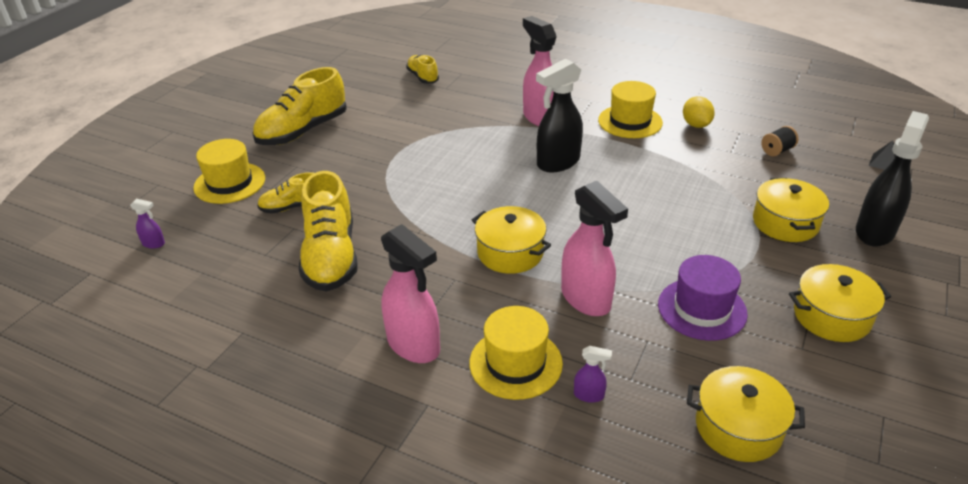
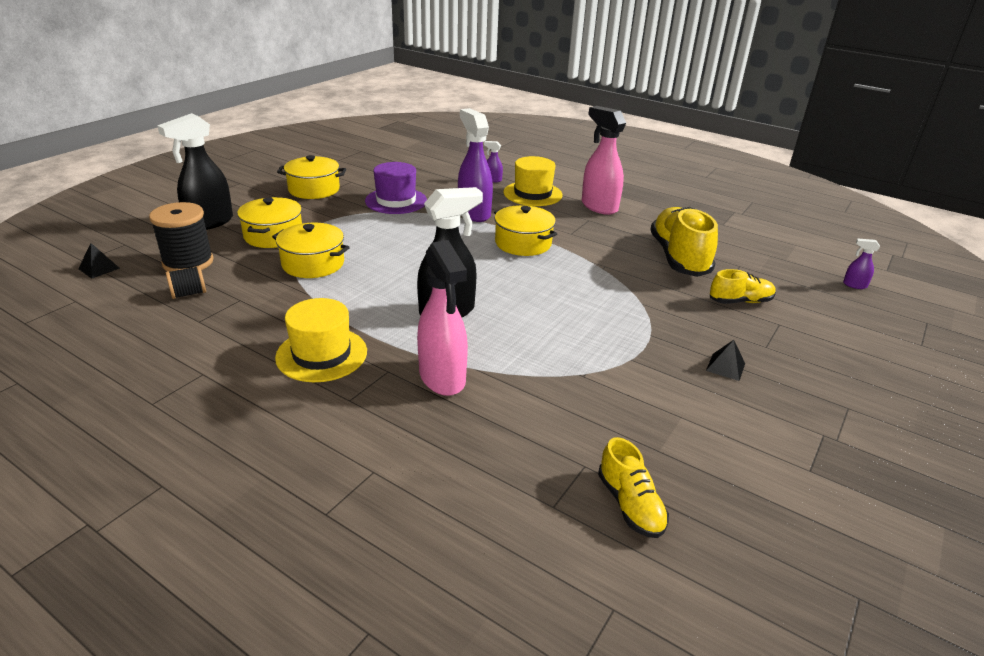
camera: 175 degrees left, 5 degrees down
(229, 183) = (833, 335): yellow hat -> none
(303, 131) = (792, 401): yellow shoe -> none
(338, 147) = (725, 367): none -> black pyramid
(586, 299) = (474, 213): pink spray bottle -> purple spray bottle
(696, 125) = (241, 337): yellow lemon -> none
(738, 427) = (418, 164): yellow pot -> yellow pot (313, 264)
(821, 179) = (188, 262): none -> black spool

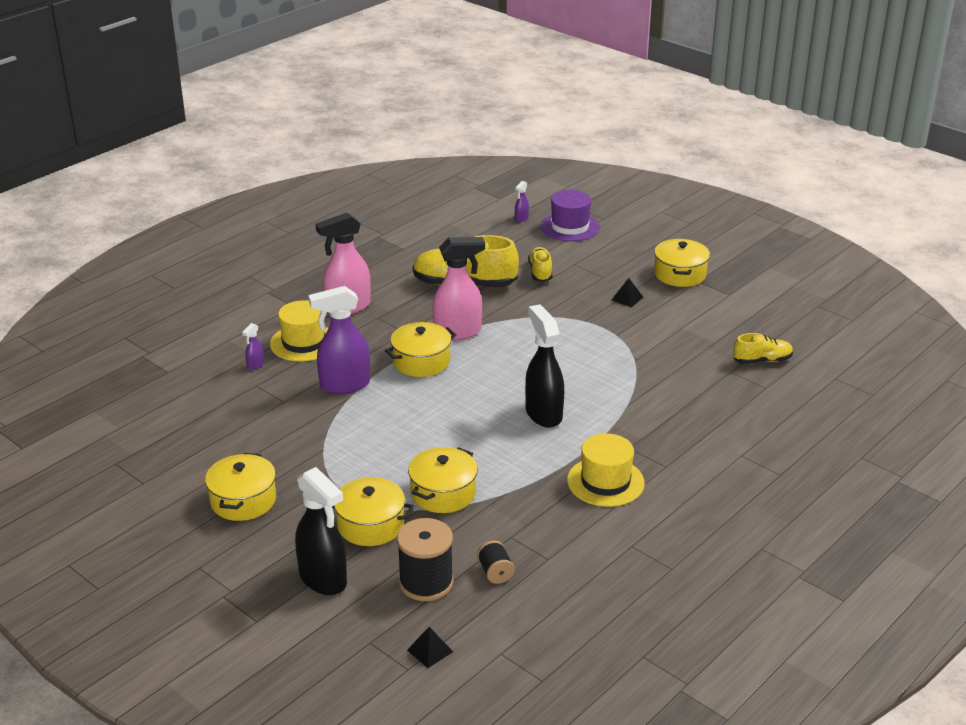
camera: 80 degrees left, 0 degrees up
(396, 201) = (297, 437): purple hat -> purple hat (570, 227)
(442, 378) = (639, 421): pink spray bottle -> pink spray bottle (458, 332)
(829, 416) = (680, 274): none -> yellow pot

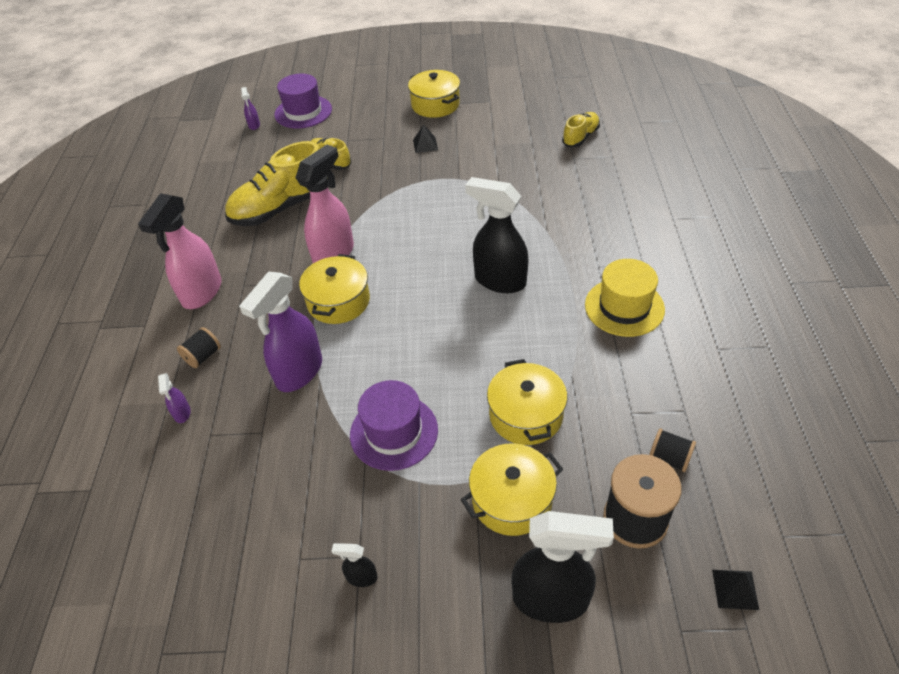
camera: 40 degrees left, 15 degrees up
(243, 500) = (361, 577): yellow pot -> black spray bottle
(303, 343) = (203, 356): yellow hat -> black spool
(354, 449) = (394, 432): none -> purple hat

